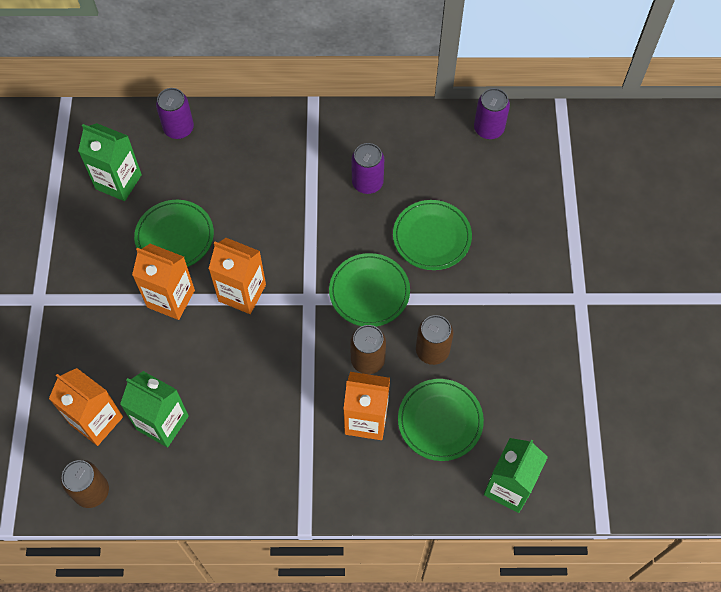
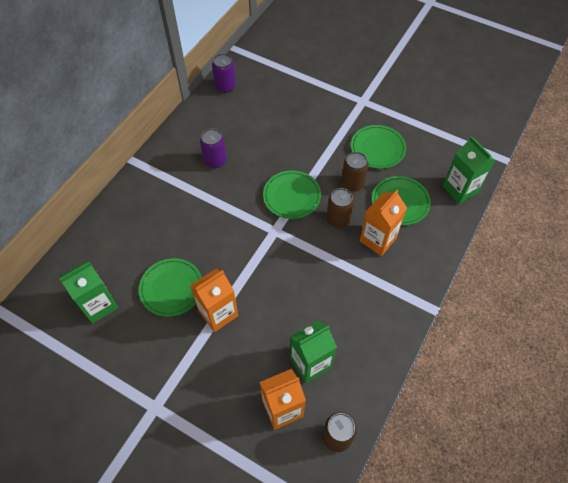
camera: 60 degrees left, 5 degrees down
(179, 128) = (88, 246): purple can -> none
(242, 293) = (244, 267): orange carton -> none
(432, 237) = (276, 147): green plate -> green plate (377, 148)

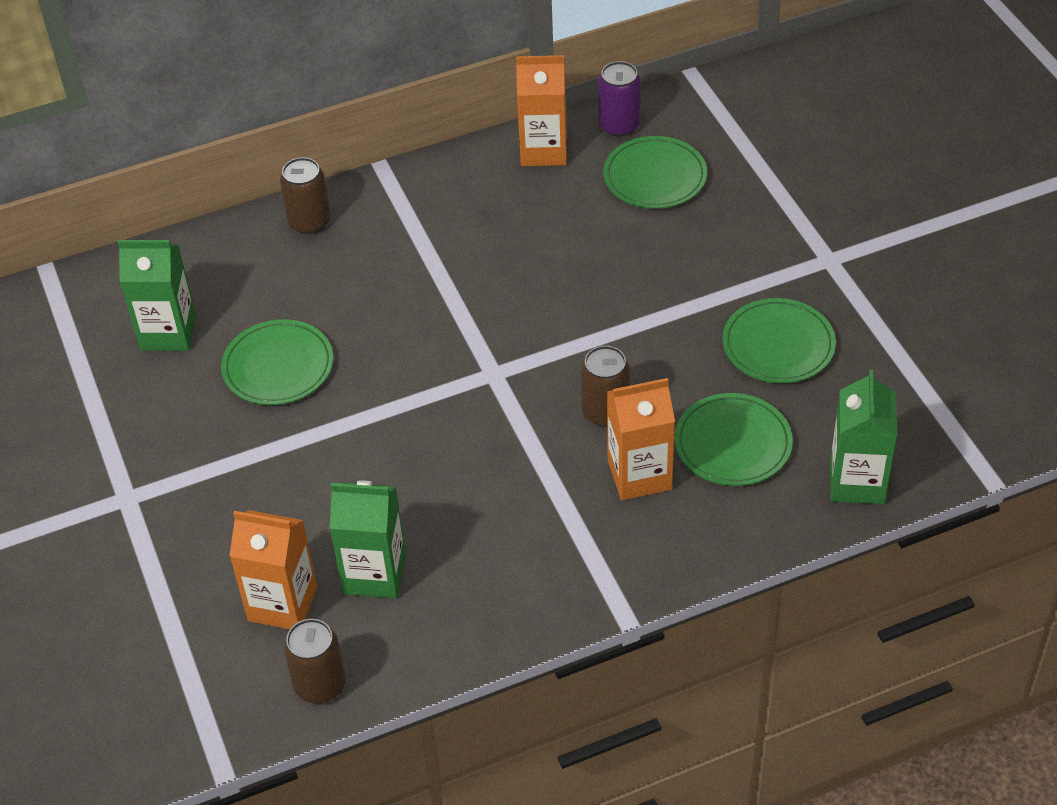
camera: 40 degrees right, 10 degrees down
(215, 161) = (499, 228): purple can -> none
(218, 313) = (310, 435): orange carton -> orange carton (543, 150)
(292, 196) = (566, 340): green plate -> green plate (655, 177)
(352, 184) = (681, 374): brown can -> brown can (309, 222)

